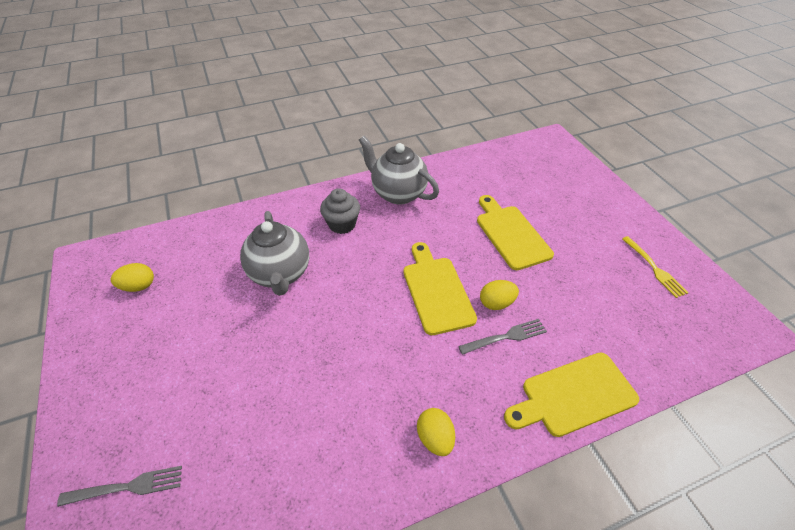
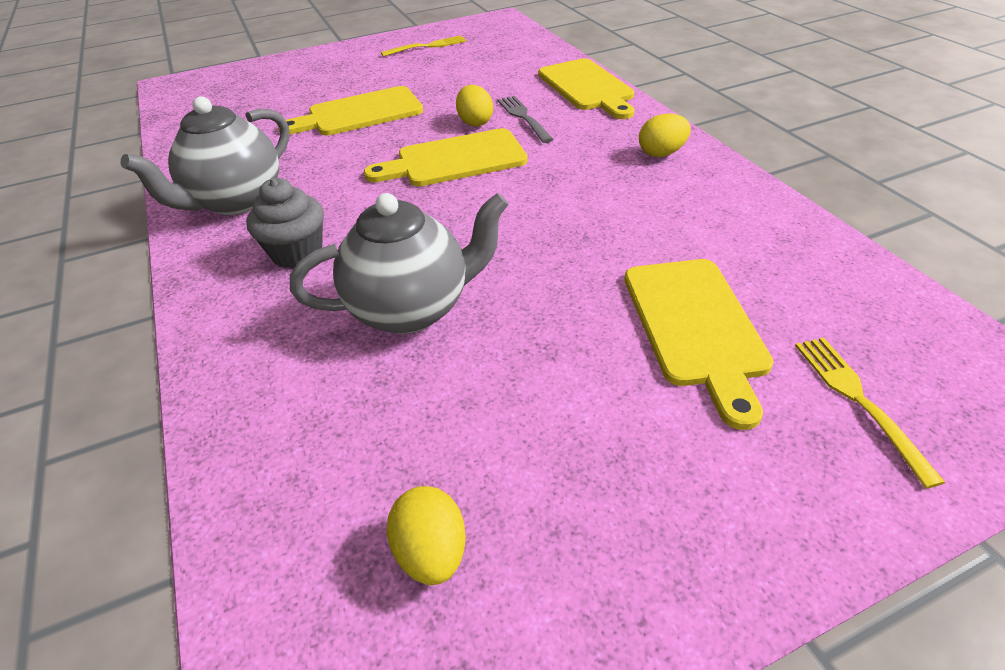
camera: 90 degrees left, 5 degrees down
(127, 487) = (858, 400): grey fork -> yellow fork
(219, 410) = (695, 327): none -> yellow cutting board

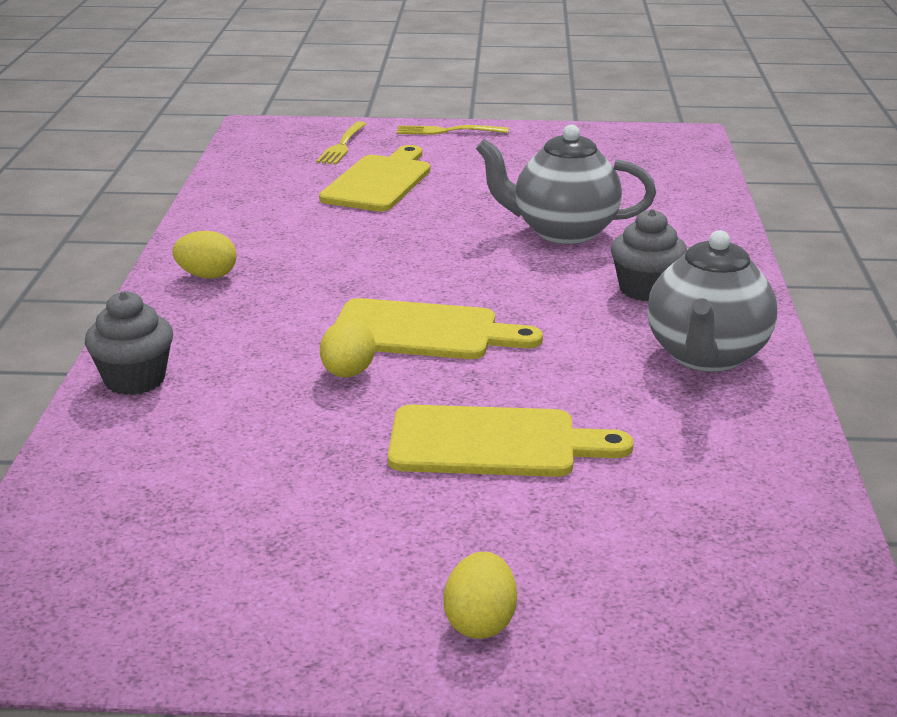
camera: 155 degrees left, 15 degrees down
(236, 201) = (706, 356): grey teapot -> grey teapot turned 135 degrees clockwise
(427, 46) = (240, 588): yellow fork -> yellow fork (447, 131)
(431, 552) = (610, 158): yellow egg -> yellow egg (480, 622)
(523, 117) = (280, 361): grey fork -> none
(587, 87) = (135, 380): yellow cutting board -> grey cupcake

